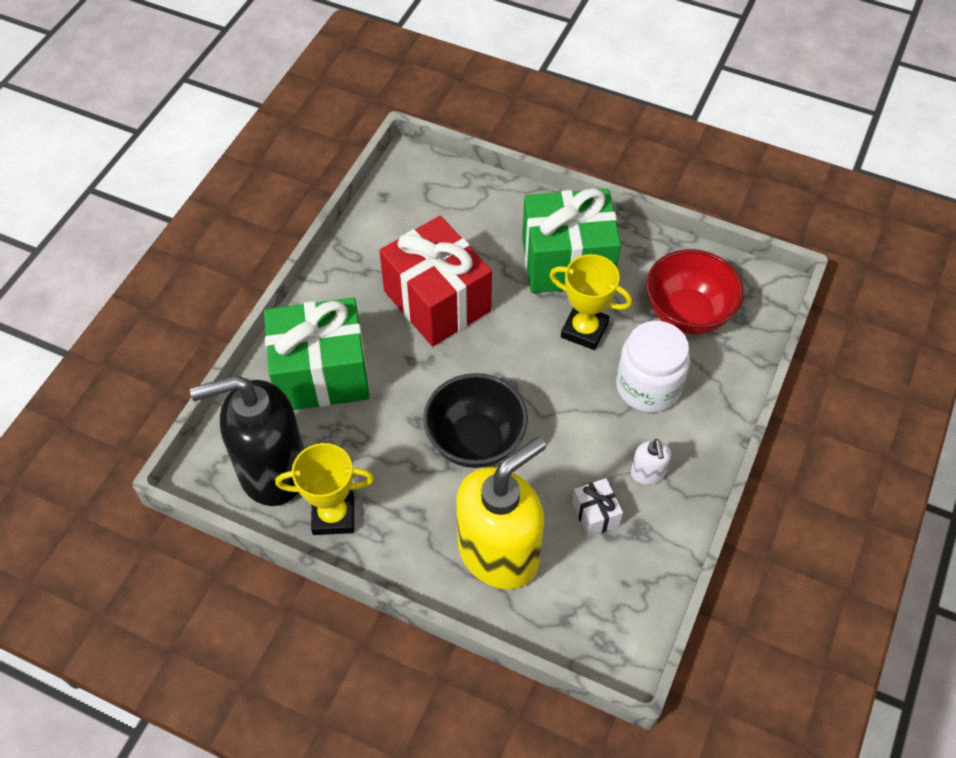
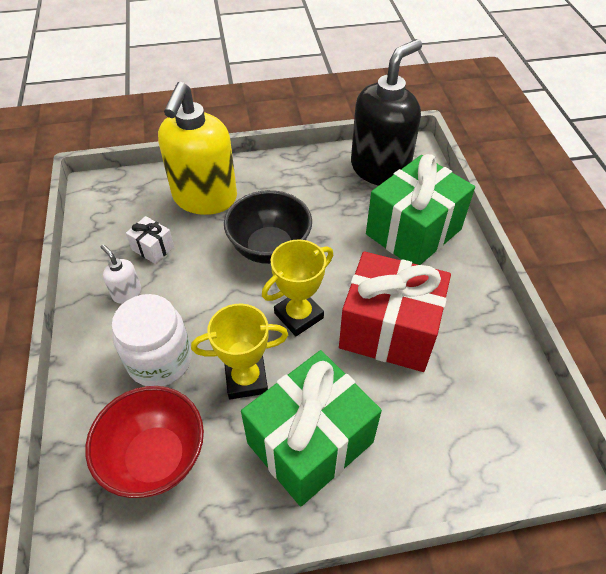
camera: 145 degrees right, 5 degrees down
(333, 515) = (321, 167): yellow trophy -> yellow trophy (298, 315)

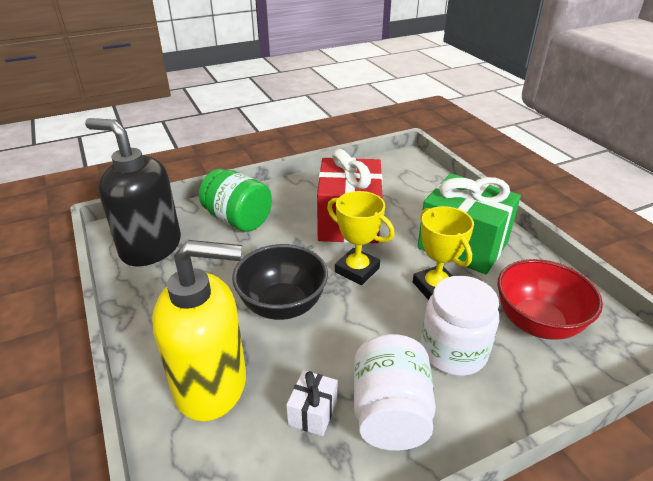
camera: 105 degrees left, 15 degrees down
(127, 293) = (390, 413): white soap dispenser -> white jar
(413, 232) = (238, 220): green gift -> green jar

